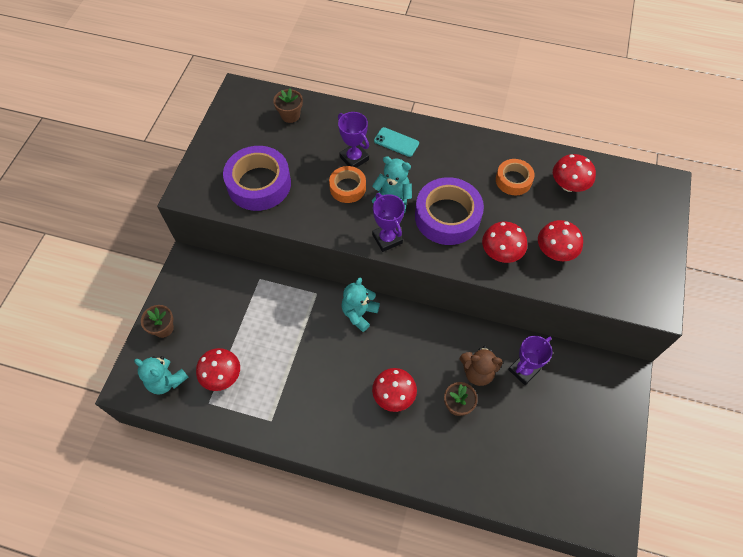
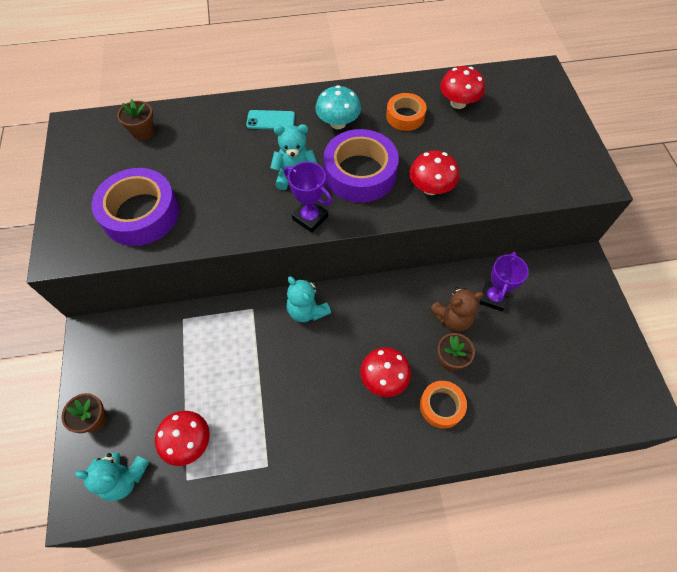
camera: 25 degrees left, 0 degrees up
(347, 187) = (242, 182): orange tape -> orange tape (441, 406)
(354, 158) = (234, 151): purple trophy -> none
(359, 313) = (307, 310): turquoise teddy bear -> turquoise teddy bear turned 45 degrees counterclockwise
(451, 165) = (338, 123): none -> turquoise mushroom
(555, 251) = (480, 167): red mushroom -> none

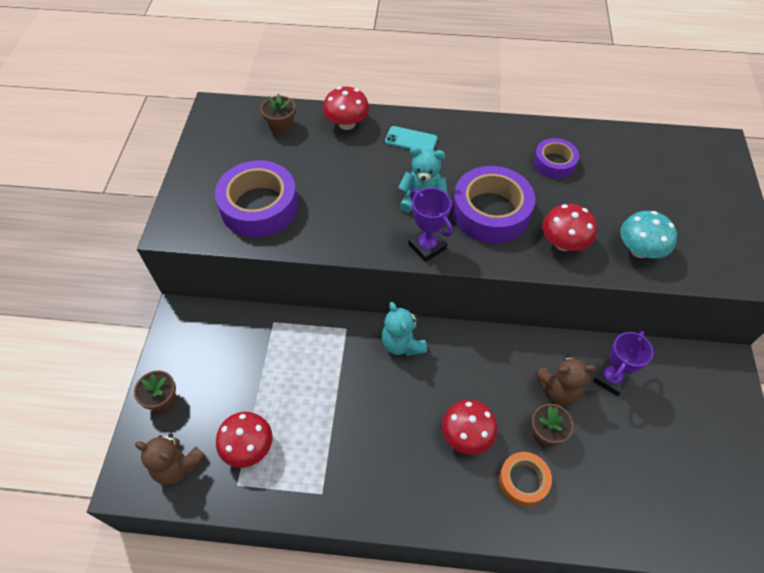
camera: 15 degrees right, 5 degrees down
(124, 477) = (178, 465): turquoise teddy bear -> brown teddy bear
(338, 123) = (480, 156): turquoise mushroom -> turquoise mushroom (639, 250)
(405, 116) = (554, 163): orange tape -> purple tape
(458, 103) = (616, 160): red mushroom -> red mushroom (347, 124)

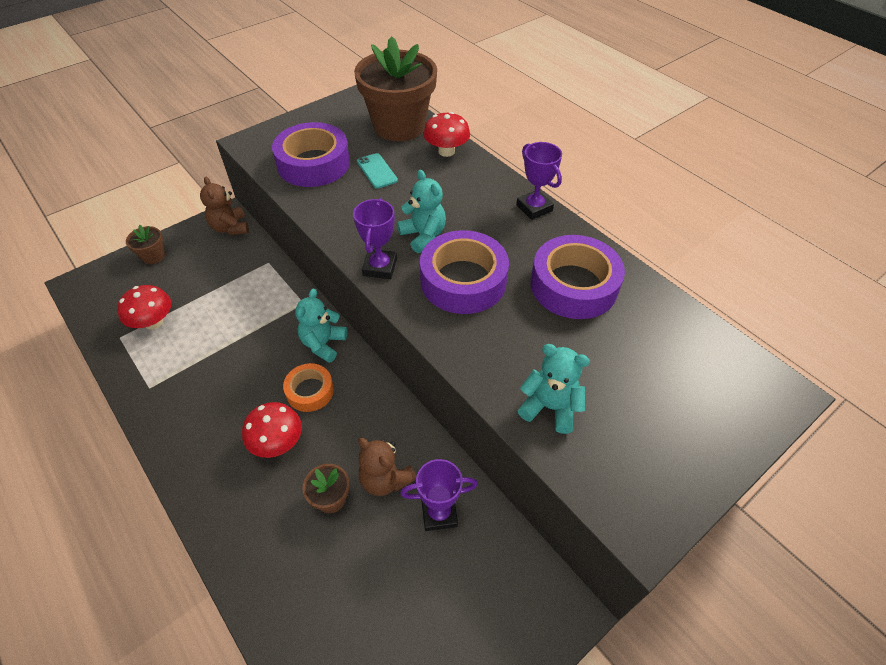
camera: 45 degrees right, 5 degrees down
(178, 465) = (110, 298): brown teddy bear -> brown teddy bear (230, 228)
(281, 127) = (399, 126): brown flower pot -> brown flower pot, size x2.38
(411, 140) = (477, 191): turquoise phone -> turquoise phone (377, 171)
(463, 126) = (534, 208): none -> purple trophy
(523, 481) = (268, 513): orange tape -> orange tape (310, 391)
(554, 163) = (573, 285): purple tape -> purple tape, size x1.76
(563, 243) = (488, 347): red mushroom -> none
(639, 250) = (550, 407): turquoise mushroom -> turquoise teddy bear

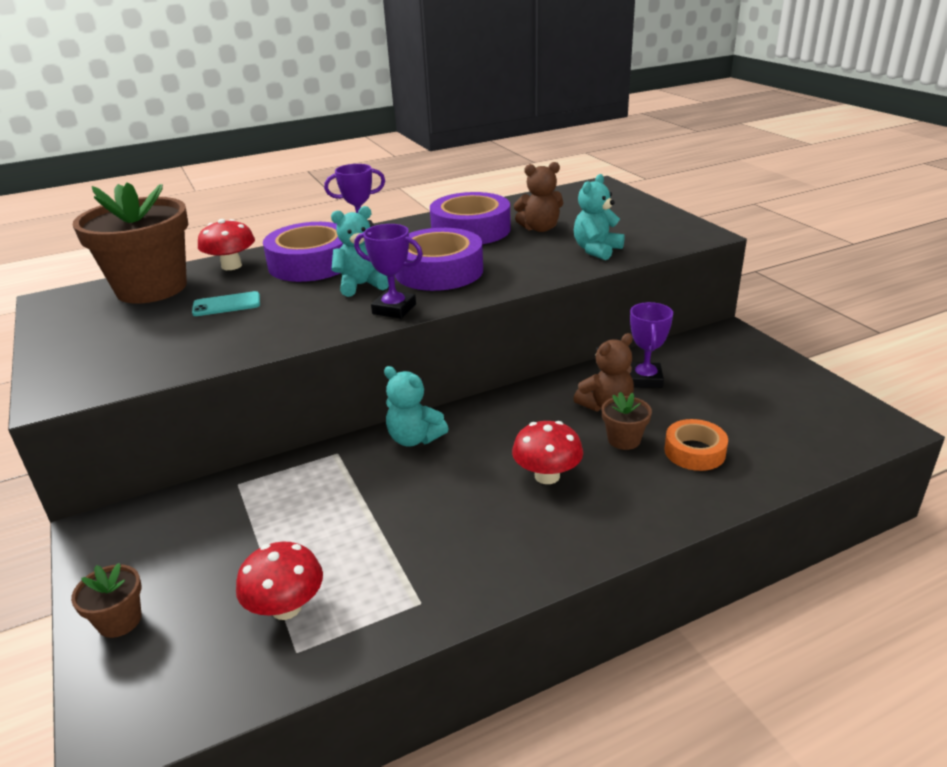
camera: 75 degrees left, 20 degrees down
(230, 228) = (126, 524): brown teddy bear -> brown teddy bear (540, 228)
(310, 391) = (481, 450): orange tape -> orange tape (694, 451)
(313, 164) = (167, 344): purple tape -> purple tape (311, 263)

